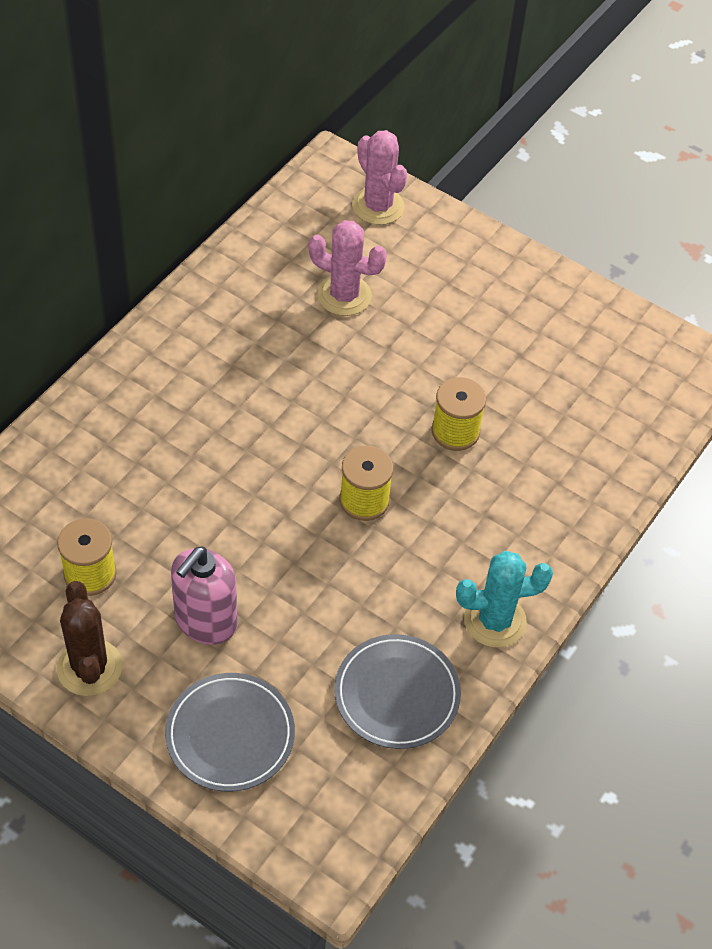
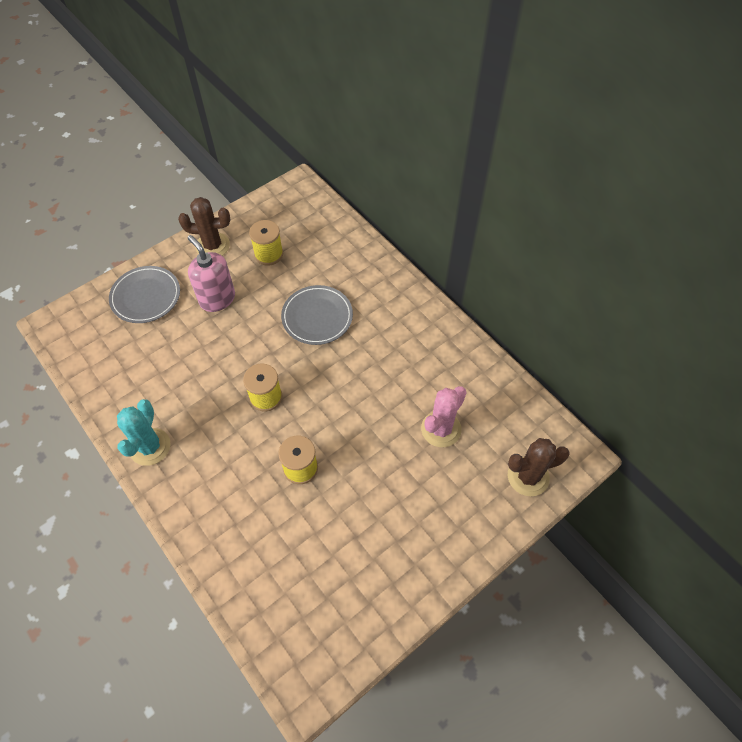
camera: 110 degrees right, 5 degrees up
(378, 206) = (528, 476): pink cactus -> brown cactus
(397, 694) = (129, 379): grey plate -> grey plate (317, 317)

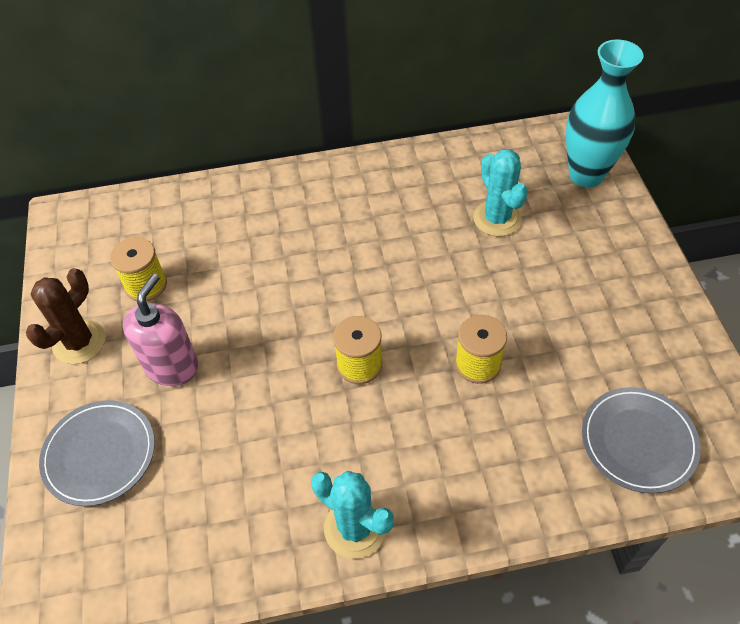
camera: 60 degrees left, 5 degrees down
(217, 299) = (172, 367): pink soap dispenser -> pink soap dispenser turned 120 degrees clockwise
(317, 317) = (279, 271): grey plate -> grey plate (638, 441)
(441, 429) = (497, 218): pink cactus -> turquoise cactus
(528, 476) = (586, 175): brown cactus -> turquoise vase

